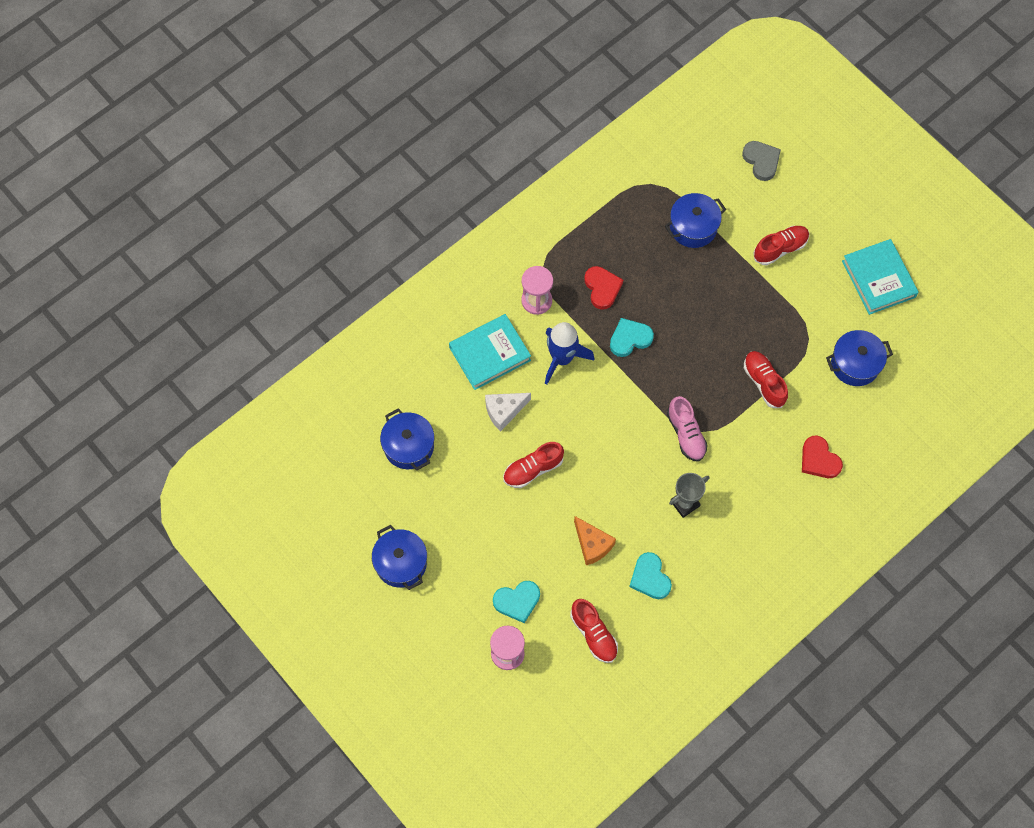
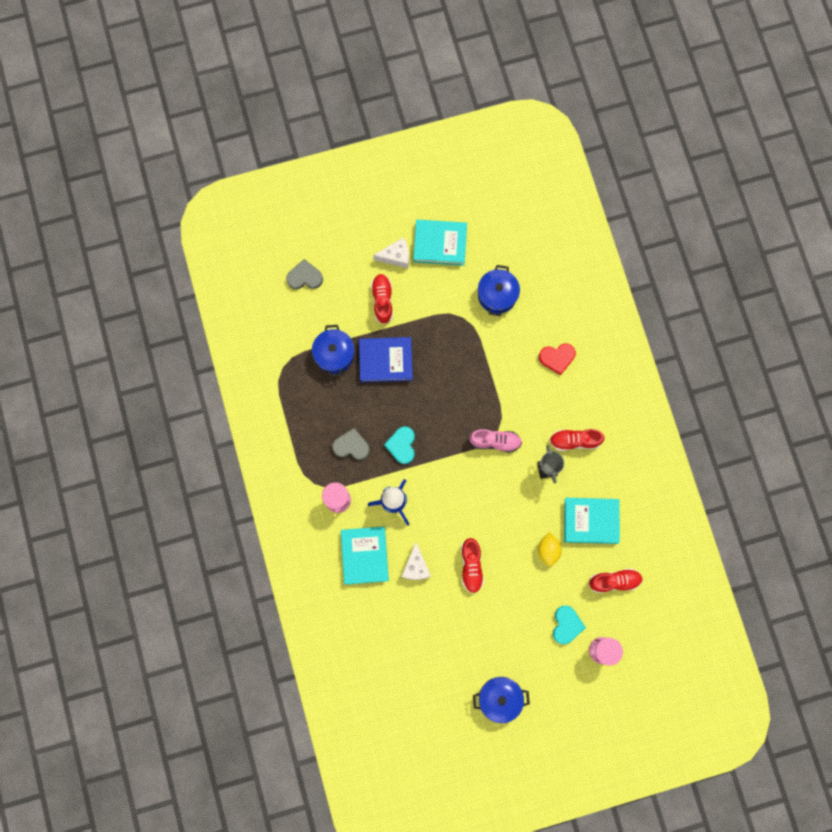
camera: 65 degrees left, 10 degrees up
(408, 446) = (410, 651): blue pot -> none
(592, 545) = (548, 550): orange cheese -> yellow lemon
(602, 288) = (351, 446): red heart -> grey heart
(650, 578) = (591, 521): turquoise heart -> turquoise book
(715, 281) = (385, 360): none -> blue book
(764, 382) = (481, 366): red shoe -> red shoe (575, 441)
(837, 241) = (396, 256): none -> white cheese

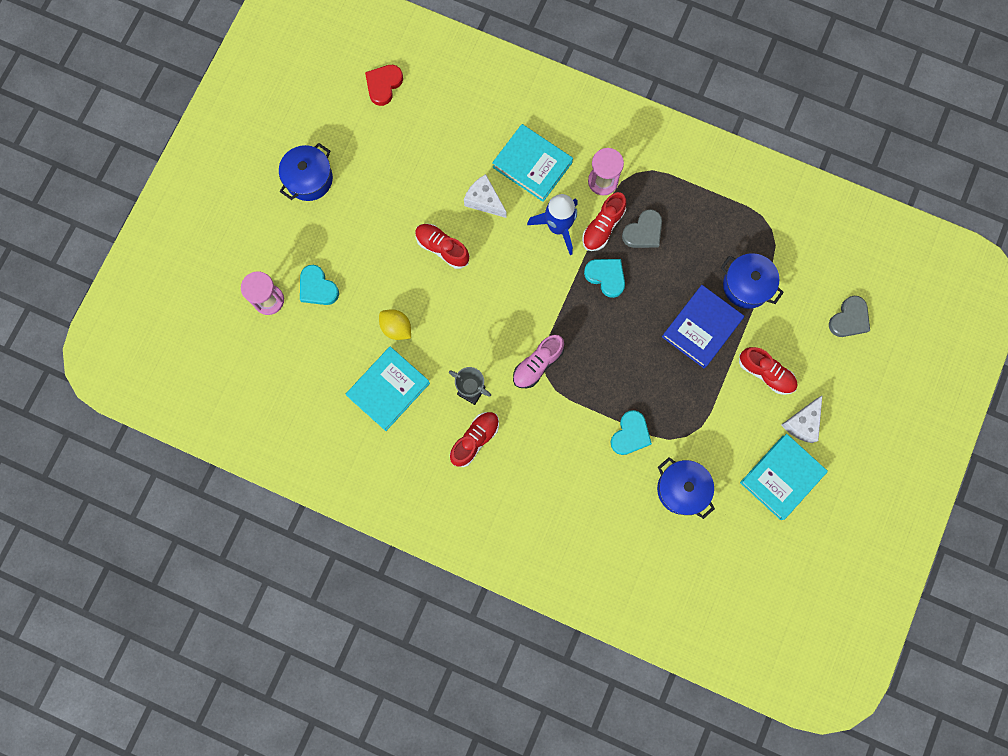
camera: 130 degrees right, 0 degrees up
(490, 351) = (630, 434): none -> turquoise heart
(557, 358) = (569, 493): red heart -> red heart (383, 85)
(614, 581) = (317, 363): red shoe -> red shoe (603, 227)

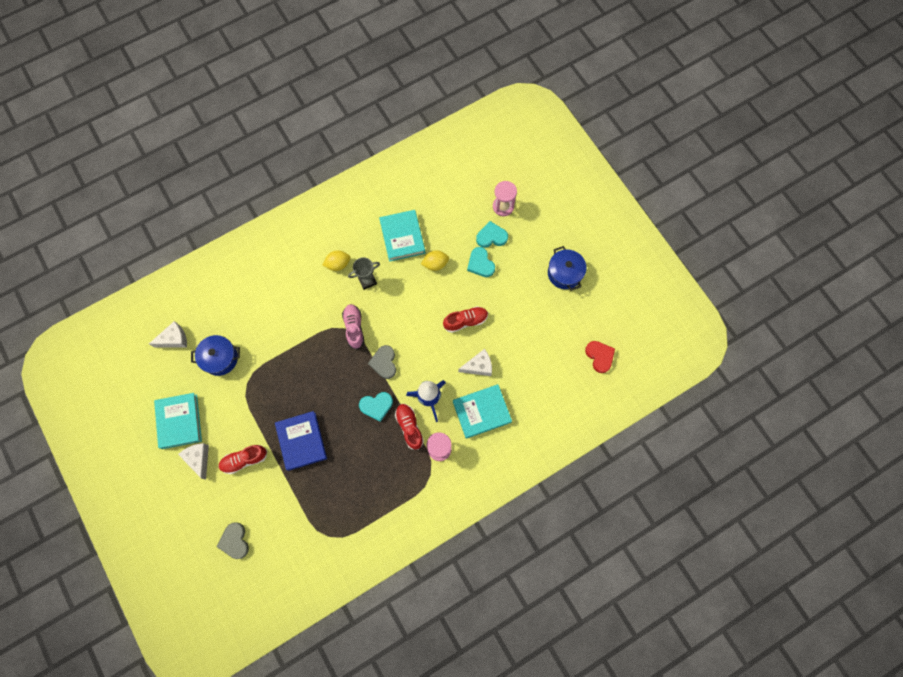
camera: 125 degrees right, 5 degrees down
(475, 440) = (338, 264): red shoe -> yellow lemon
(630, 434) = (273, 352): turquoise heart -> turquoise heart (480, 264)
(643, 232) = (388, 450): grey heart -> grey heart (384, 362)
(700, 561) = (174, 339): none -> white cheese
(746, 285) = (305, 490): blue pot -> none

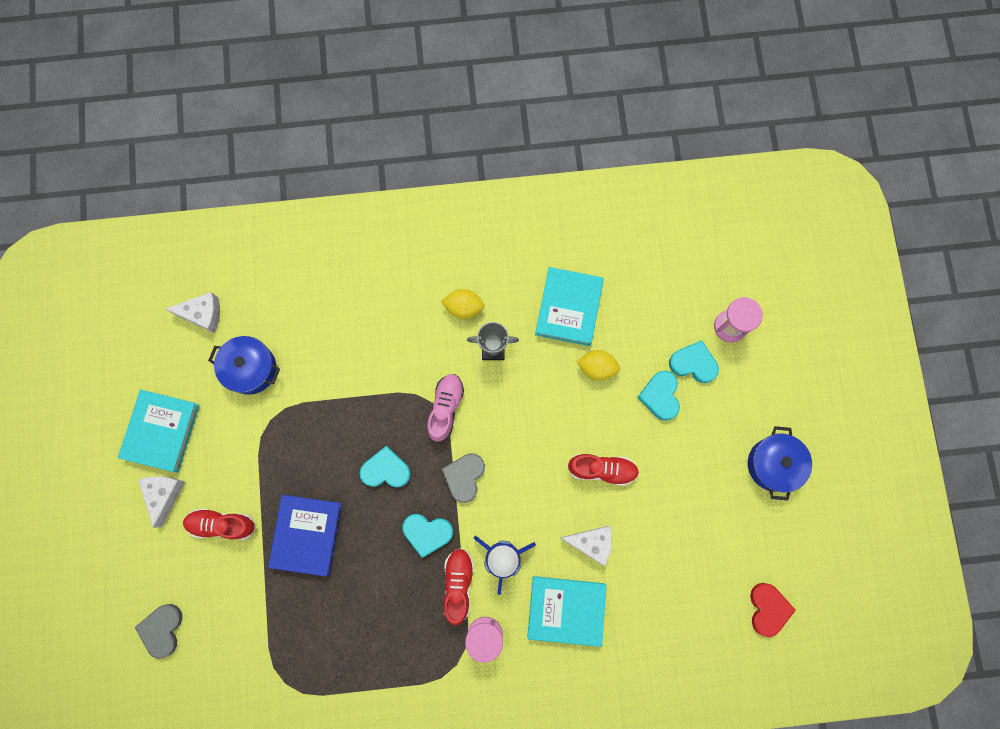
camera: 25 degrees right, 5 degrees up
(333, 380) = (386, 470): none -> turquoise heart

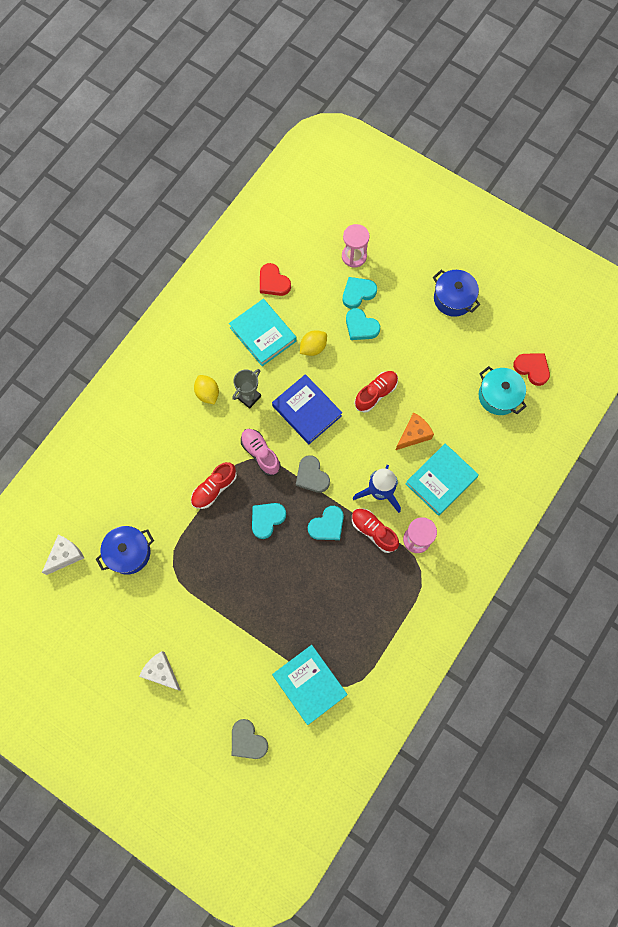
camera: 50 degrees left, 5 degrees down
(162, 431) = (118, 642): turquoise book -> turquoise book (309, 684)
(222, 524) = (213, 649): red shoe -> red shoe (214, 488)
(307, 534) = (265, 600): blue book -> blue book (307, 411)
(463, 307) = (207, 393): yellow lemon -> yellow lemon turned 75 degrees counterclockwise
(591, 543) = (413, 434): white cheese -> orange cheese
(631, 272) = (273, 282): none -> red heart
(707, 597) = (498, 396): none -> turquoise pot

